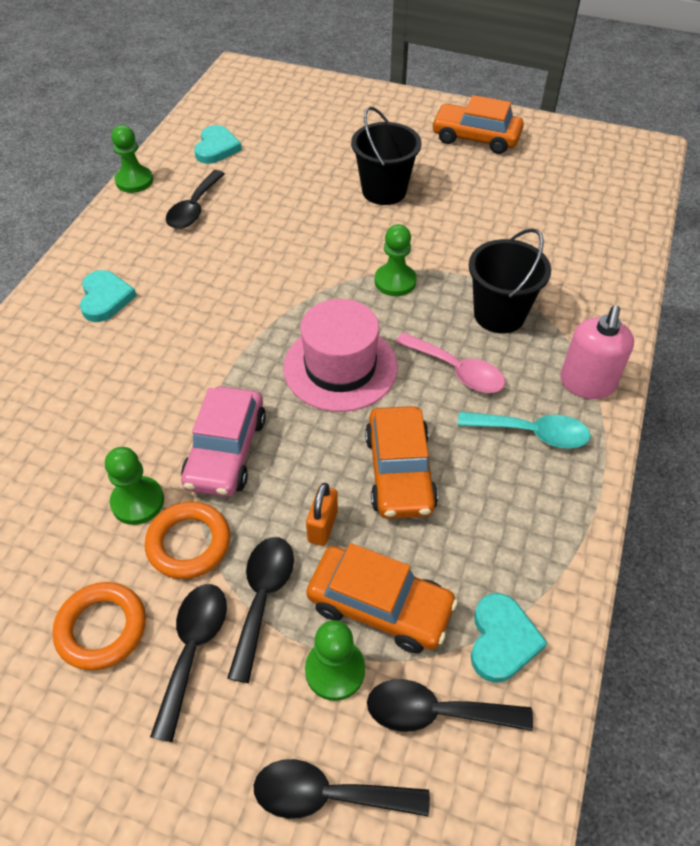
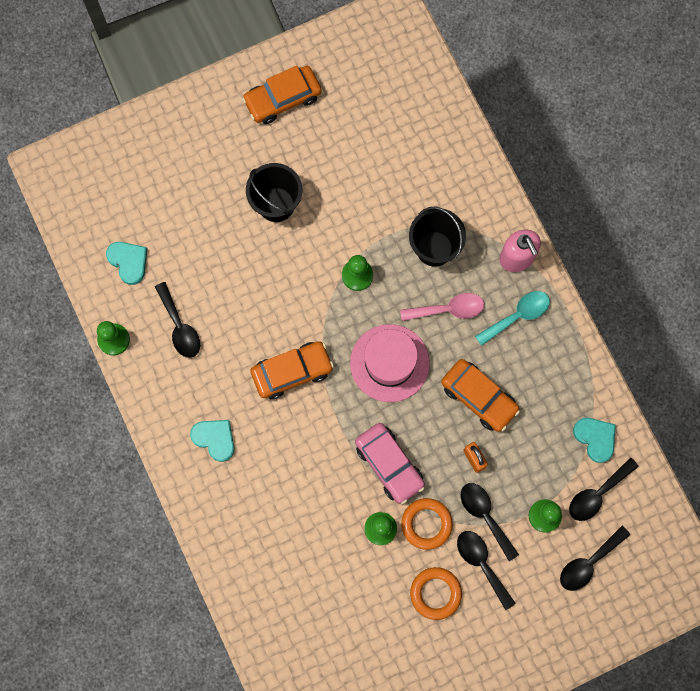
camera: 45 degrees left, 25 degrees up
(380, 606) = (535, 471): orange car -> orange car (292, 372)

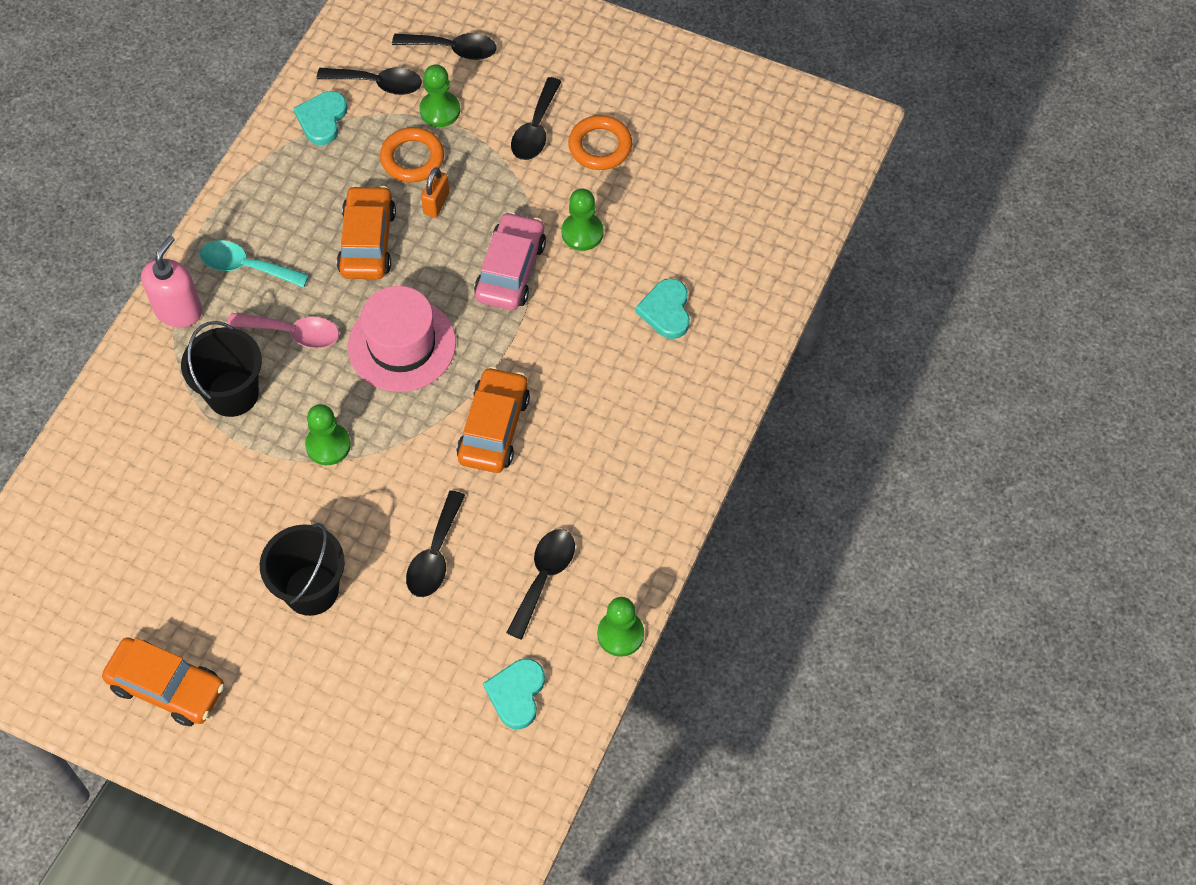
camera: 130 degrees left, 15 degrees down
(214, 439) = (634, 446): turquoise heart -> turquoise heart (666, 311)
(292, 372) = (494, 428): orange car -> orange car turned 75 degrees clockwise
(426, 524) = (540, 198): orange ring -> orange ring (412, 158)
(448, 309) = (293, 333): pink spoon -> pink spoon turned 150 degrees clockwise
(485, 516) = (486, 157): black spoon -> black spoon (435, 555)

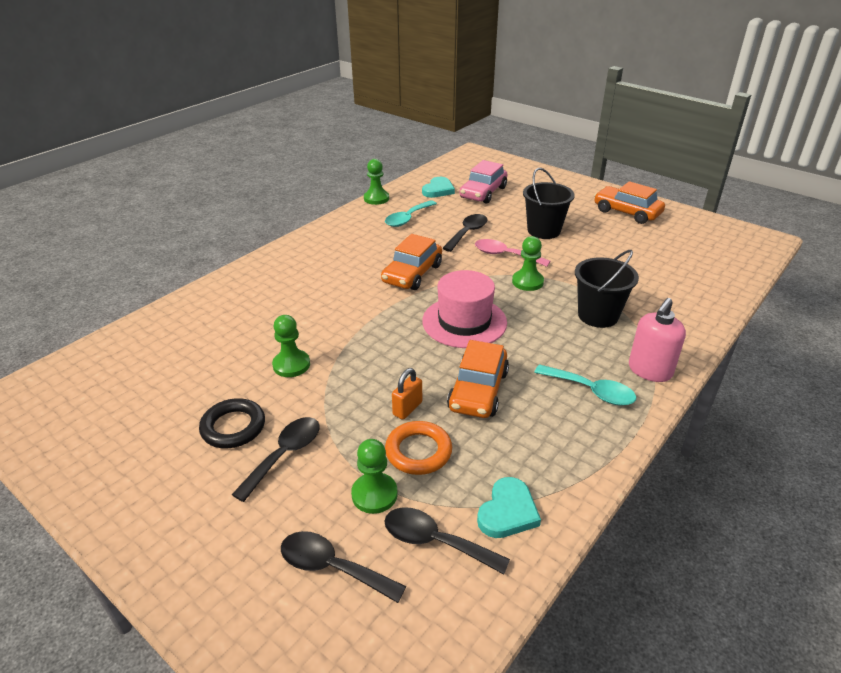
camera: 165 degrees left, 25 degrees down
(293, 333) = (549, 341): pink spoon -> pink spoon (505, 255)
(510, 270) = (362, 351): pink car -> pink car (483, 193)
(544, 577) = (407, 218): black spoon -> turquoise spoon
(600, 146) = (233, 427): orange ring -> black ring
(666, 311) = (260, 309): turquoise heart -> none

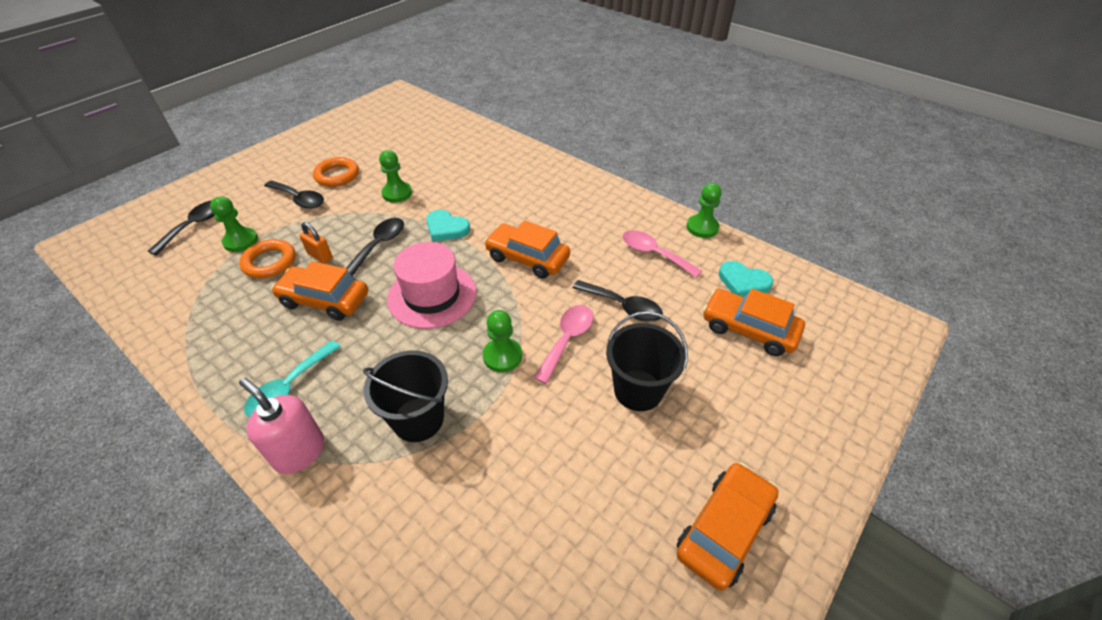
camera: 90 degrees right, 10 degrees up
(233, 427) = (337, 175): black ring -> orange ring
(407, 218) = (654, 254): turquoise spoon -> pink spoon
(435, 541) = (183, 270): black spoon -> black spoon (379, 245)
(483, 193) = (748, 329): pink car -> orange car
(508, 512) = (184, 309): turquoise heart -> turquoise heart (446, 228)

